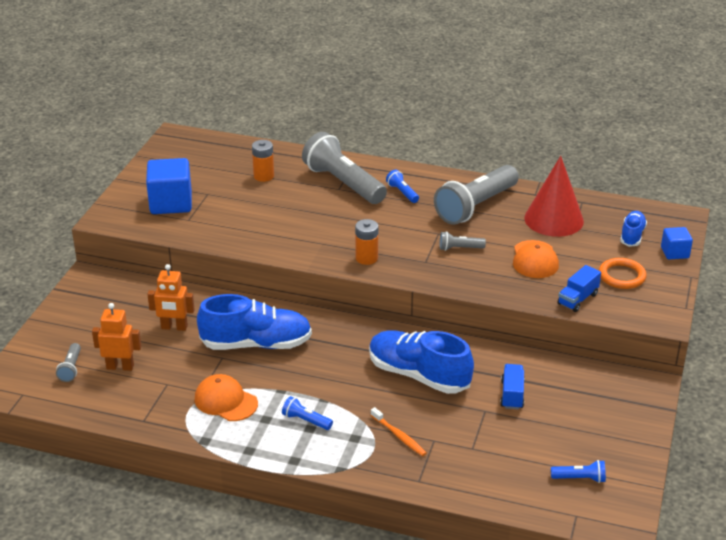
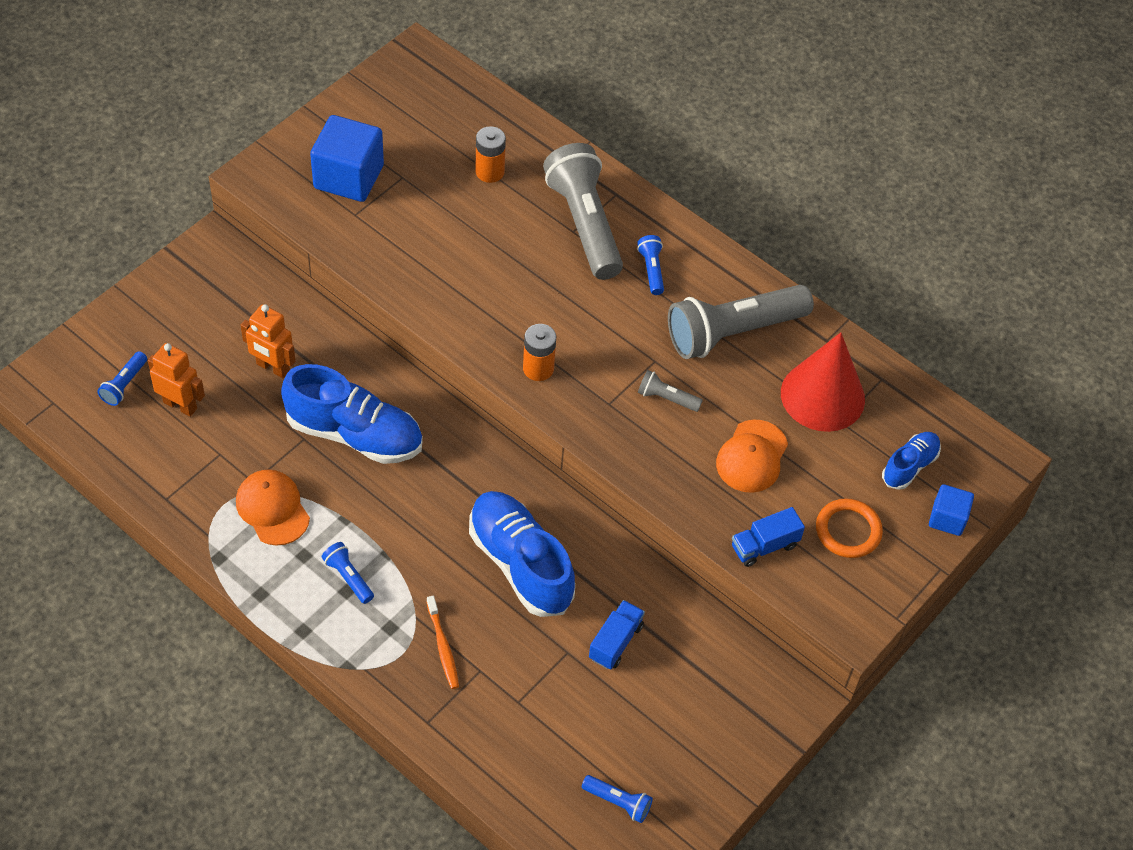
camera: 20 degrees right, 20 degrees up
(71, 368) = (124, 385): grey flashlight -> blue flashlight

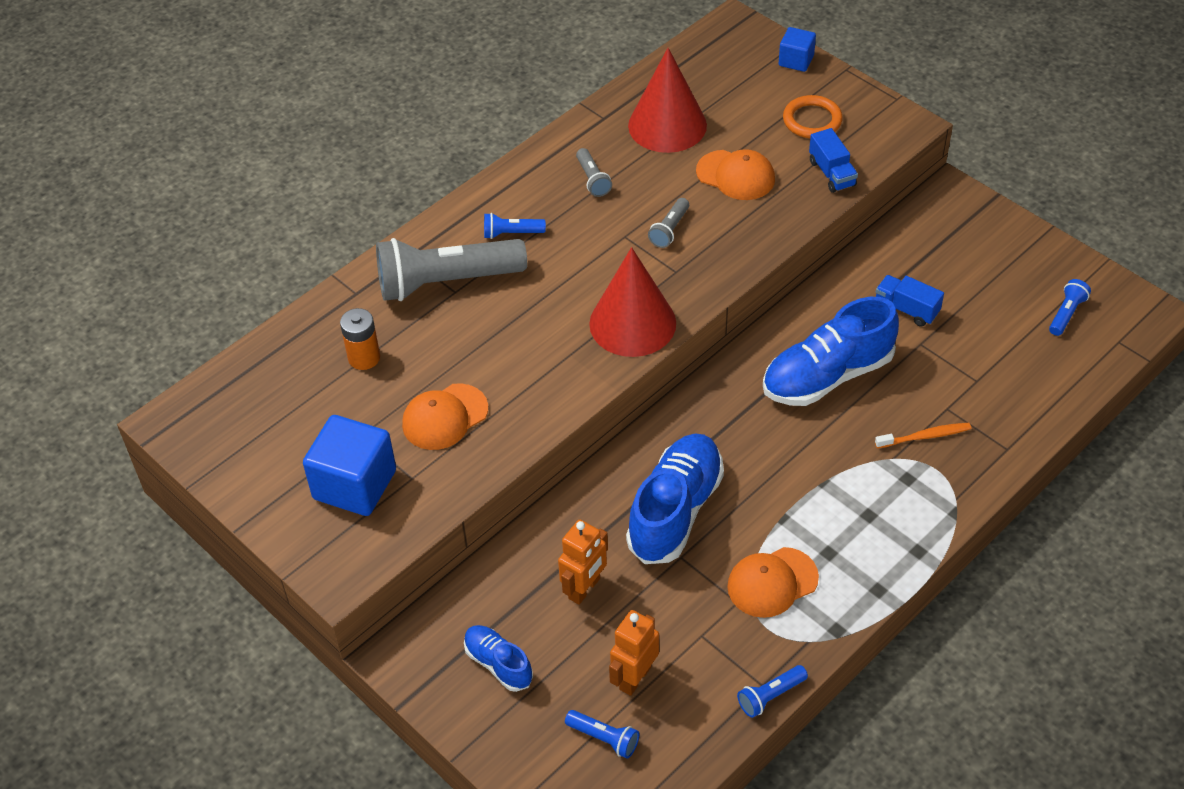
camera: 80 degrees left, 5 degrees down
(348, 577) = (852, 514): blue flashlight -> blue flashlight (770, 696)
(422, 232) = (445, 417): none -> orange cap
(538, 368) = (632, 323): orange battery -> red cone
(733, 333) = (593, 179): grey flashlight -> grey flashlight, size x0.43
(909, 466) = (743, 78): blue shoe -> blue shoe (498, 664)

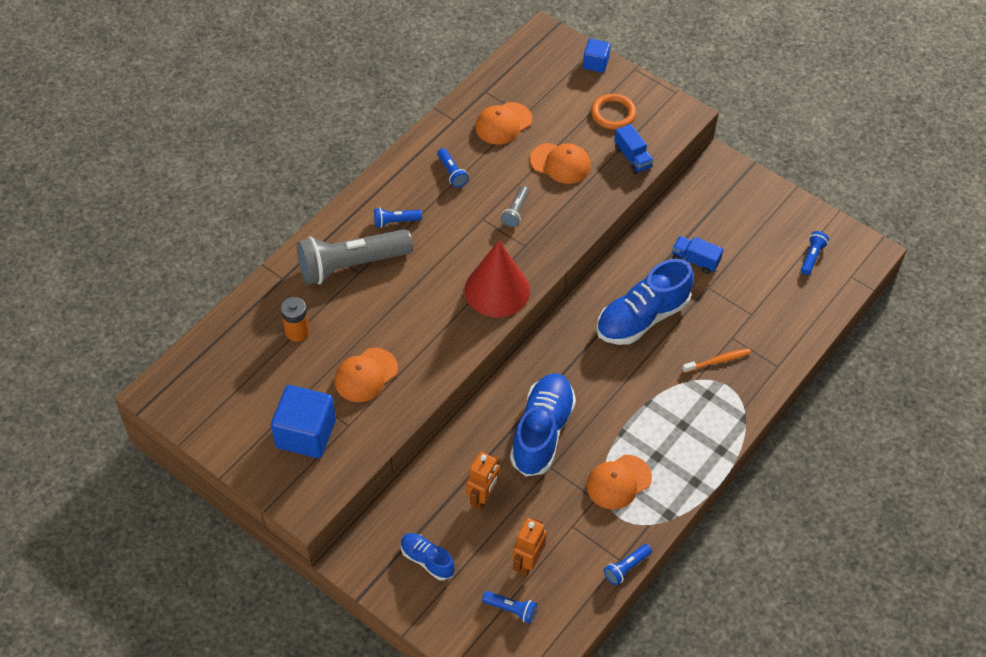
camera: 10 degrees left, 5 degrees up
(593, 179) = (452, 173): grey flashlight -> blue flashlight
(667, 125) = (503, 123): red cone -> orange cap

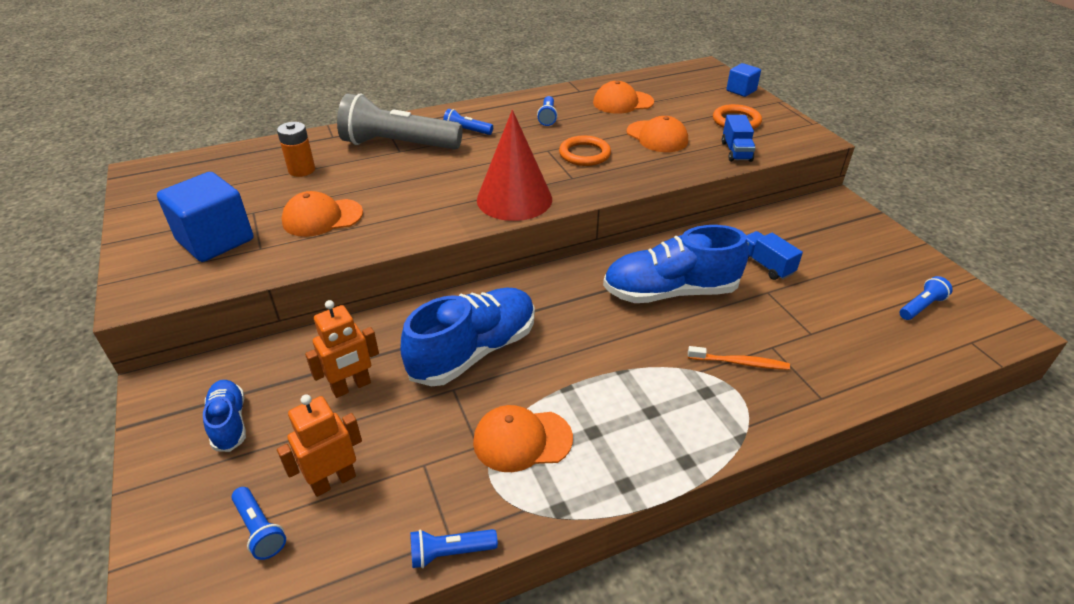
camera: 30 degrees right, 15 degrees down
(516, 212) = (584, 154): grey flashlight -> orange ring

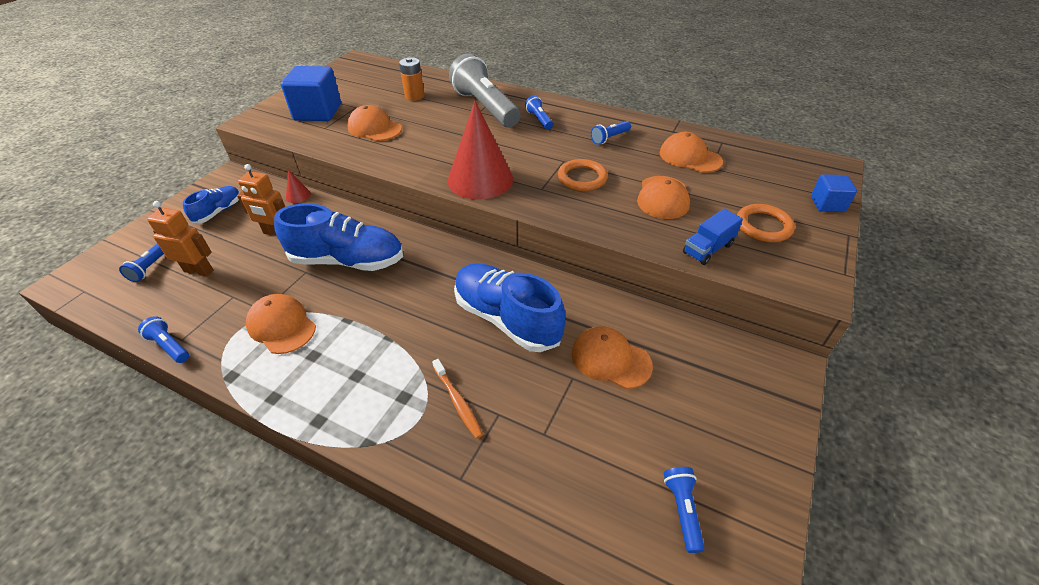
camera: 50 degrees right, 5 degrees up
(301, 343) = (298, 195): none -> red cone
(765, 265) = (610, 359): blue truck -> orange cap
(921, 306) = (682, 510): blue flashlight -> blue flashlight turned 105 degrees counterclockwise

